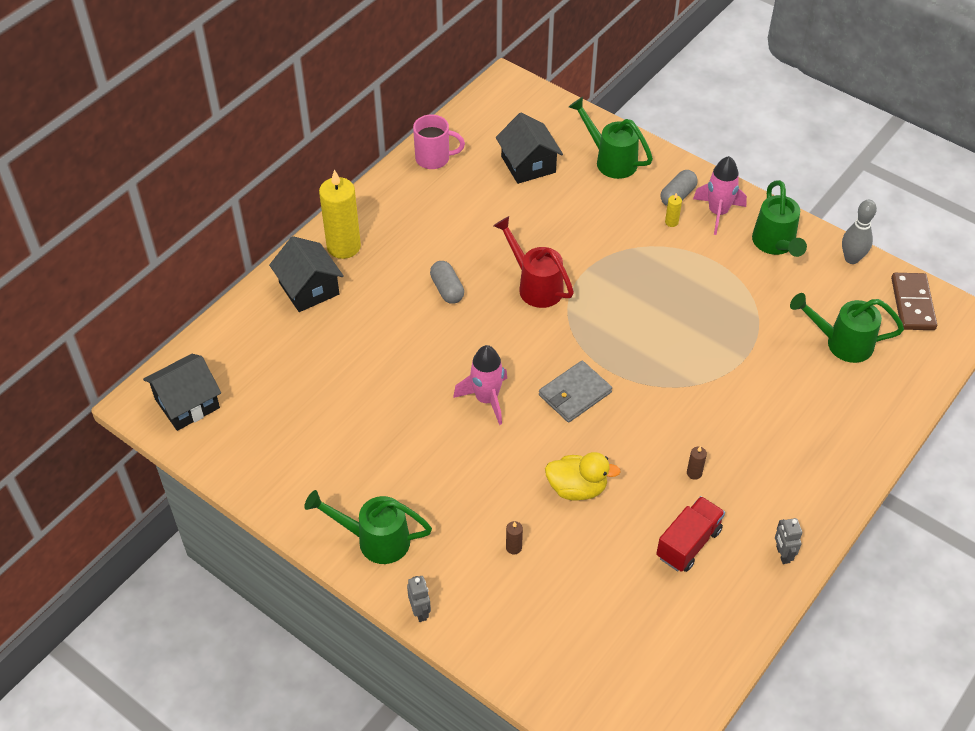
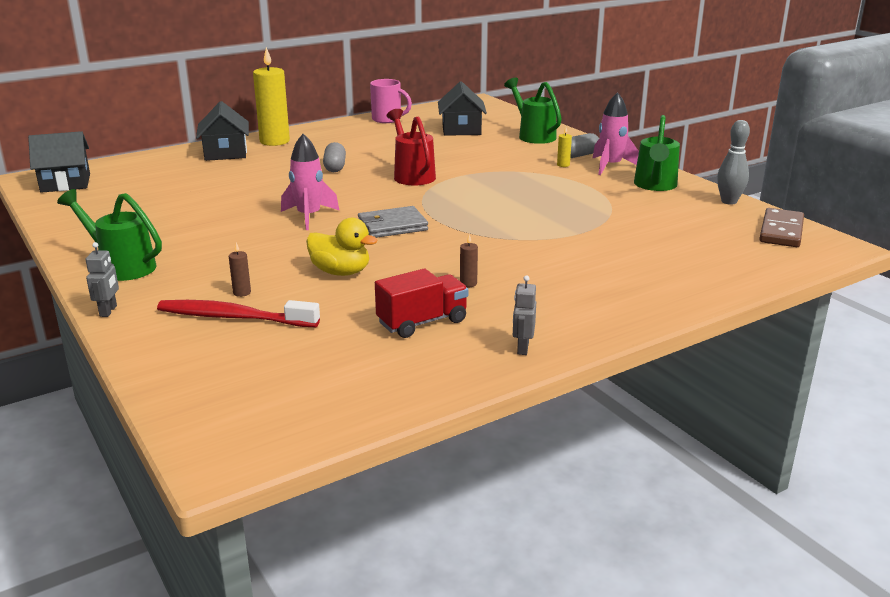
camera: 20 degrees right, 25 degrees down
(532, 586) = (233, 317): none -> red toothbrush
(841, 343) = (687, 240): green watering can -> none

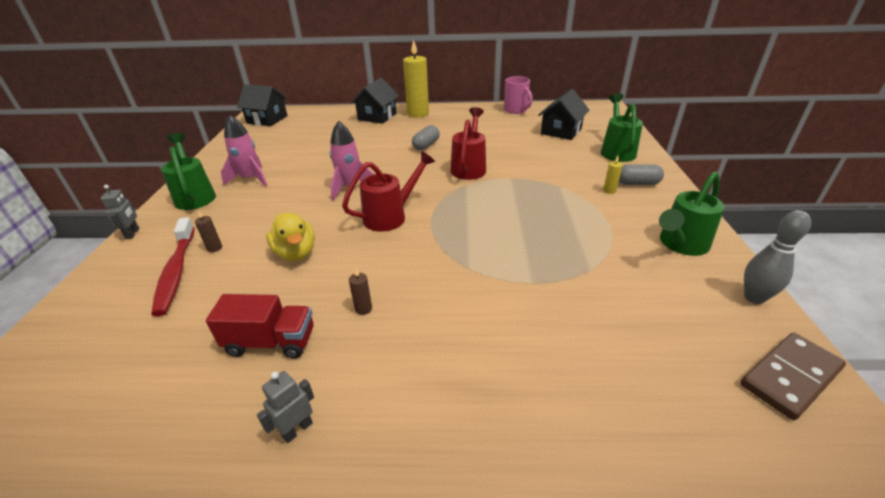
camera: 35 degrees right, 10 degrees up
(108, 311) = (133, 233): grey robot -> grey robot turned 45 degrees counterclockwise
(233, 317) = (176, 271): red toothbrush -> red toothbrush turned 150 degrees counterclockwise
(392, 226) = (391, 216): grey wallet -> red watering can
(611, 166) = (656, 205): pink rocket -> pink rocket (250, 179)

